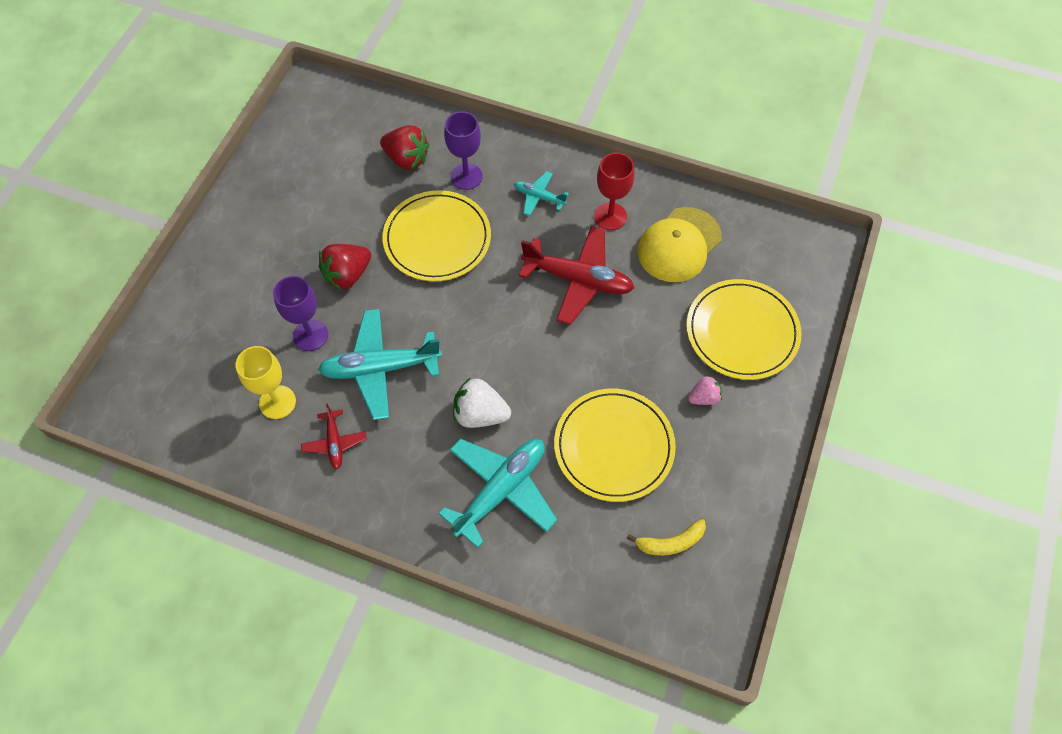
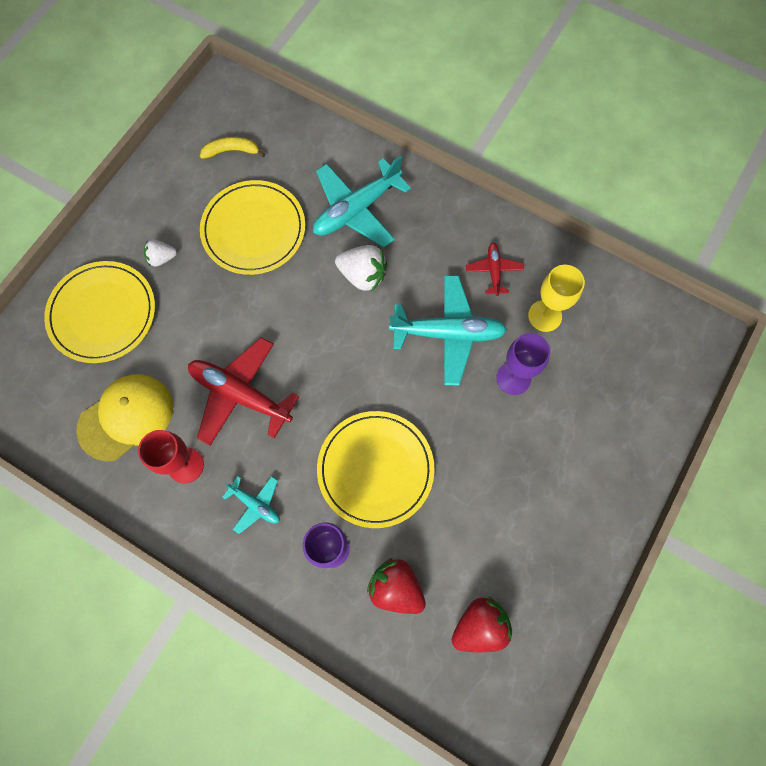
camera: 170 degrees left, 10 degrees up
(347, 275) = (474, 440): red strawberry -> red strawberry (479, 625)
(704, 397) = (162, 258): pink strawberry -> white strawberry

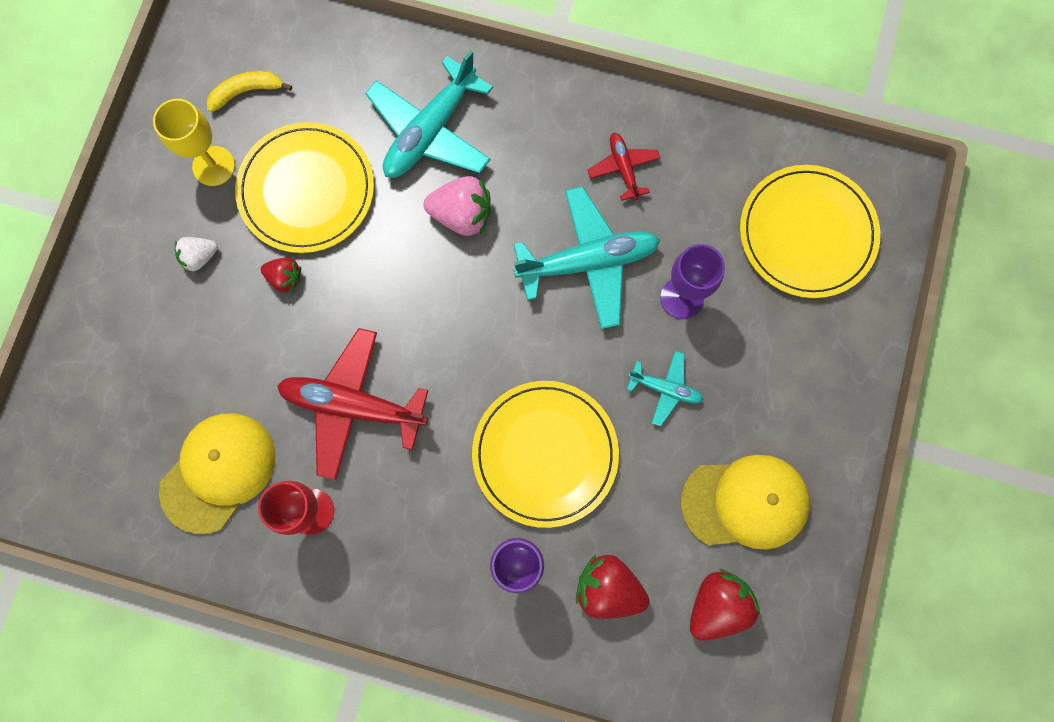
camera: 15 degrees left, 5 degrees up
(102, 313) = (146, 348): yellow plate -> yellow plate (807, 233)
(219, 288) = (285, 278): none -> red strawberry
(255, 504) = (411, 536): turquoise plane -> turquoise plane (665, 389)
(362, 275) = (462, 215): white strawberry -> pink strawberry
(523, 549) = (745, 502): none -> yellow cap
(544, 316) = (700, 210): yellow goblet -> yellow goblet (214, 166)

